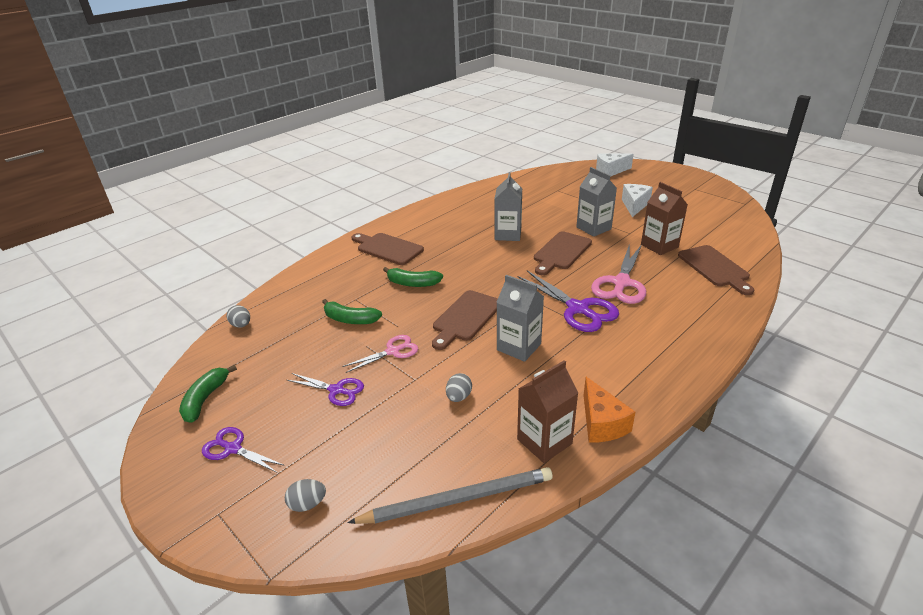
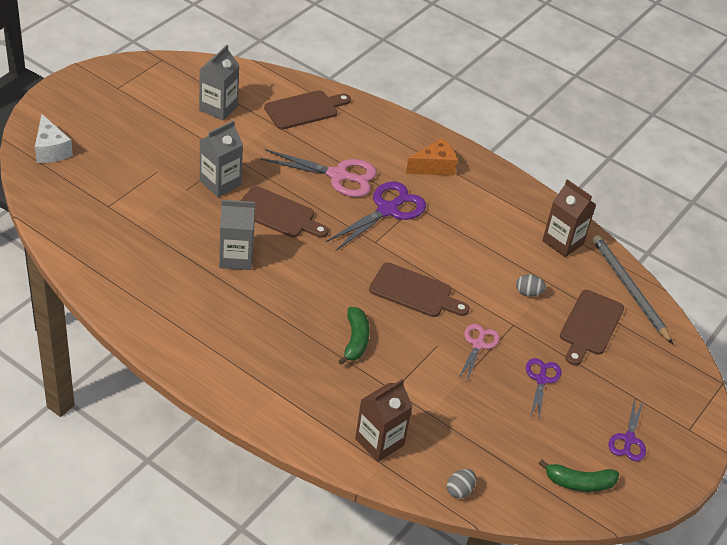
camera: 105 degrees left, 10 degrees up
(307, 504) = (662, 375): grey egg -> none
(350, 319) = (432, 388): green banana -> none
(387, 248) = (275, 374): brown cutting board -> brown cutting board (590, 325)
(393, 351) = (478, 344): pink scissors -> pink scissors turned 60 degrees clockwise
(519, 347) = (453, 253): grey carton -> grey carton (218, 108)
(601, 423) = (535, 210): orange cheese -> orange cheese (434, 167)
(634, 205) = (161, 143): white cheese -> none
(659, 246) = (261, 138): brown carton -> brown carton (379, 442)

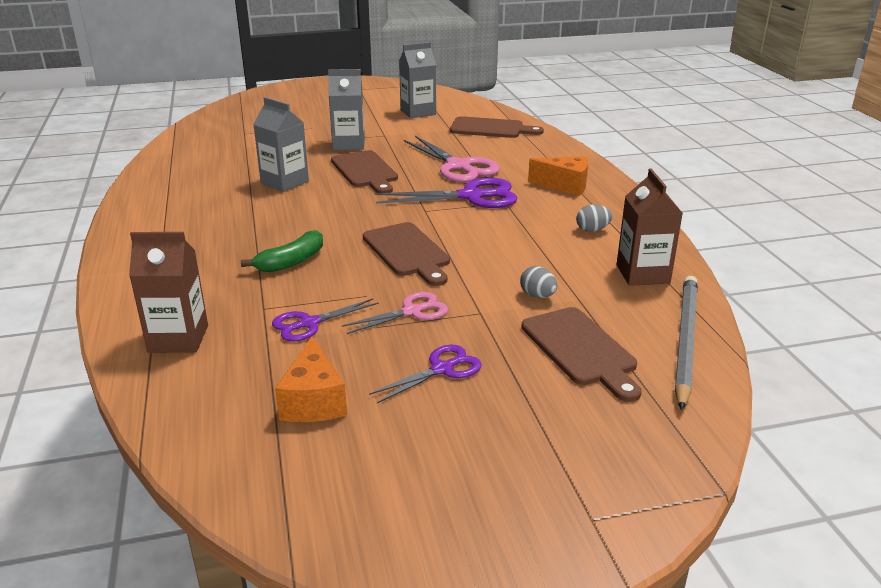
camera: 45 degrees right, 15 degrees down
(51, 150) = (259, 102): white cheese -> none
(459, 490) = (181, 418): grey egg -> grey egg (592, 230)
(507, 439) = (314, 401): none -> orange cheese
(579, 483) = (333, 491): green banana -> none
(590, 325) = (580, 350): brown cutting board -> brown cutting board turned 90 degrees counterclockwise
(628, 439) = (475, 482): purple scissors -> purple scissors (309, 323)

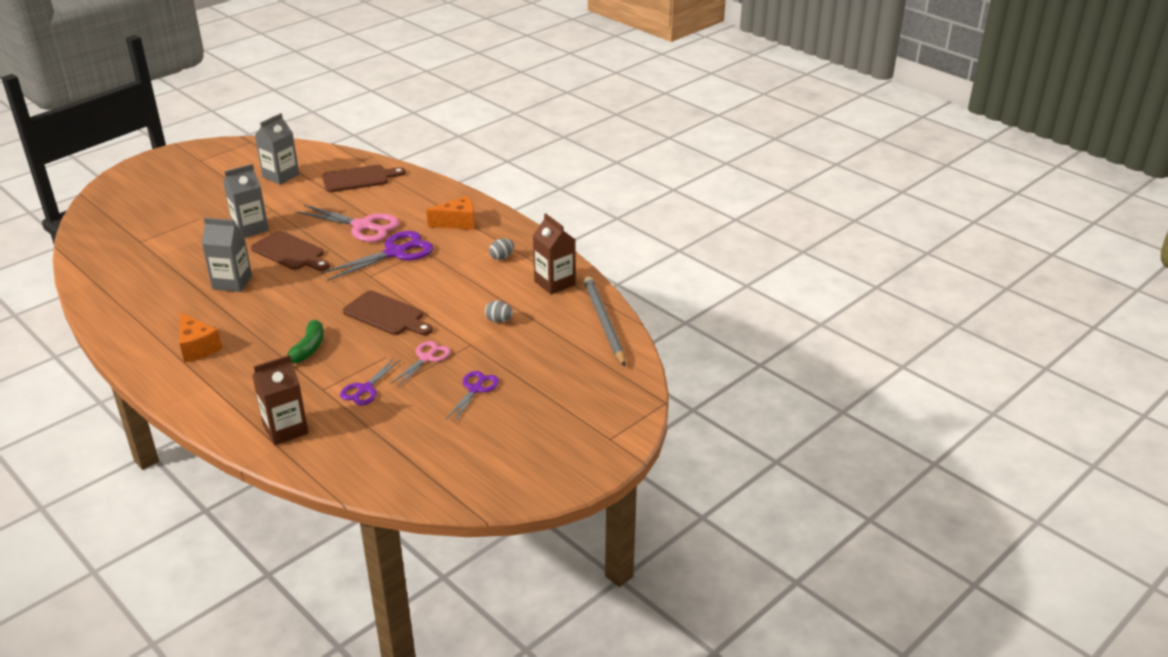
camera: 30 degrees left, 5 degrees up
(314, 401) = (414, 435): orange cheese -> orange cheese (197, 347)
(580, 350) = (548, 349): brown cutting board -> none

